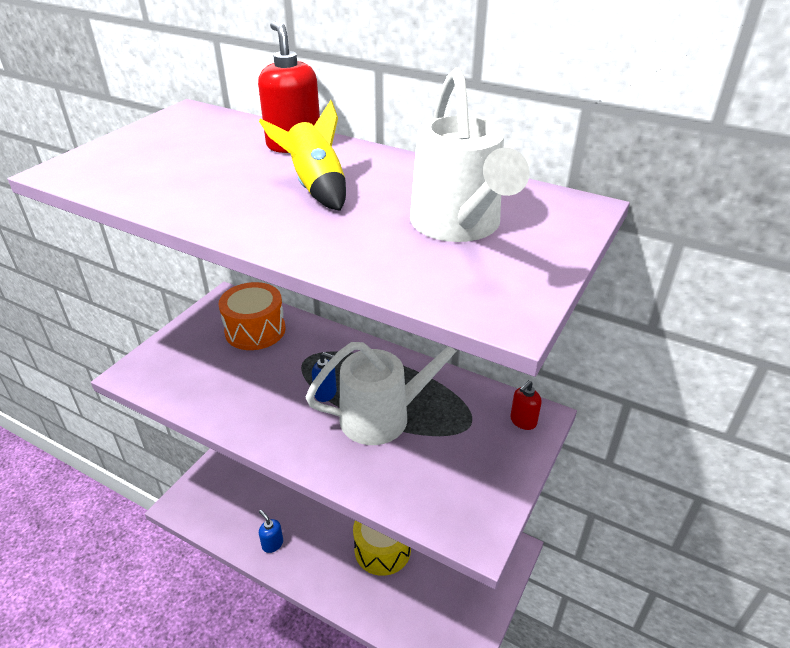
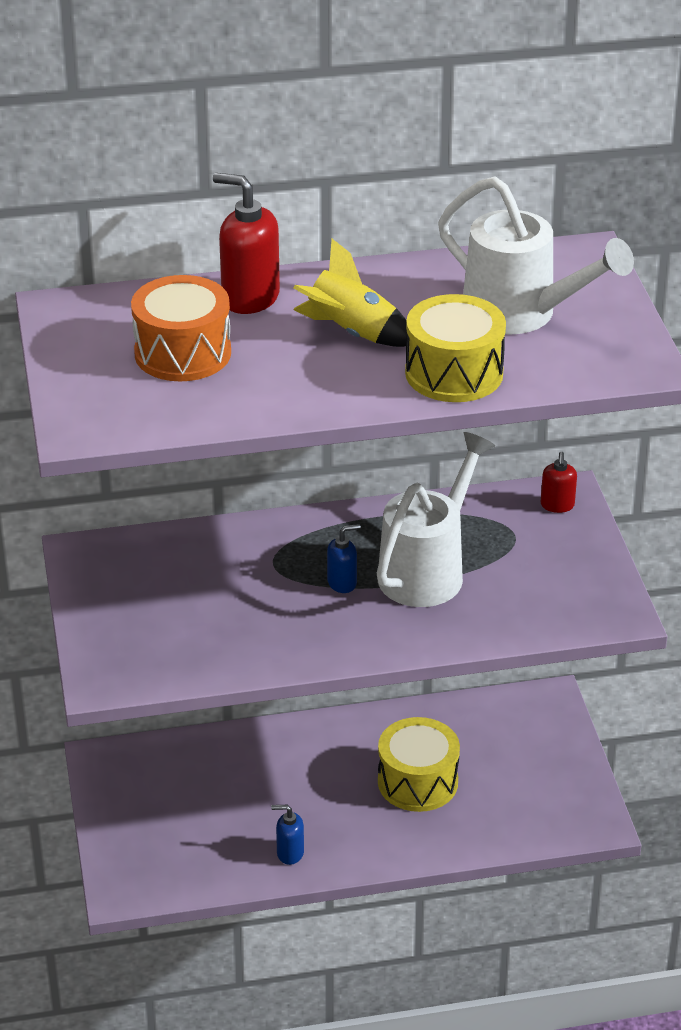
camera: 40 degrees left, 0 degrees up
(255, 330) = (173, 566): orange drum -> orange drum (183, 353)
(337, 243) = (454, 373): none -> yellow drum

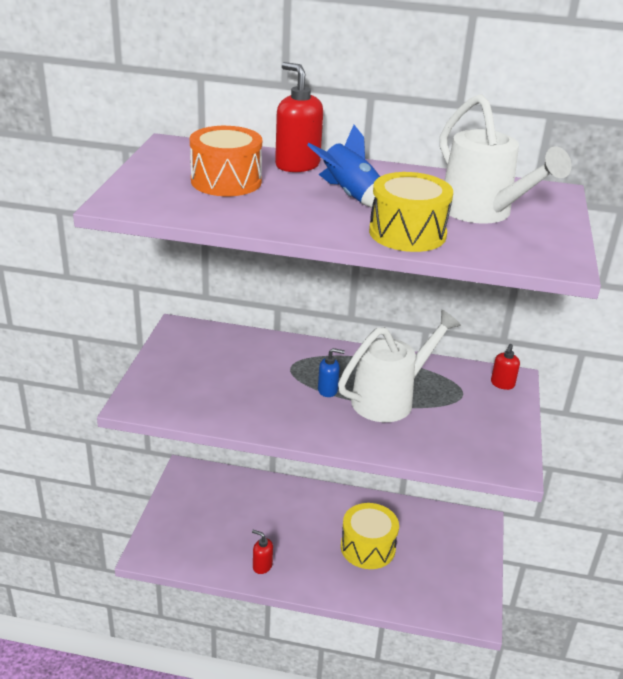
camera: 20 degrees right, 5 degrees down
(290, 853) = (262, 566): blue soap dispenser -> red soap dispenser
(352, 333) = (350, 196): yellow rocket -> blue rocket

